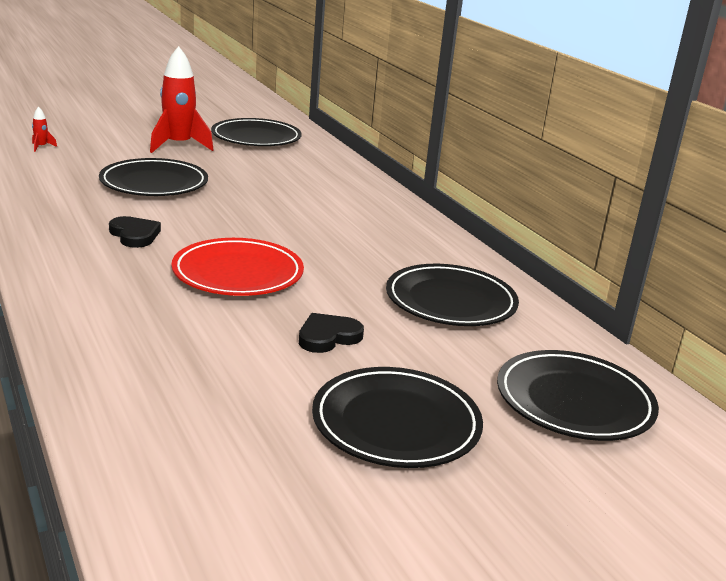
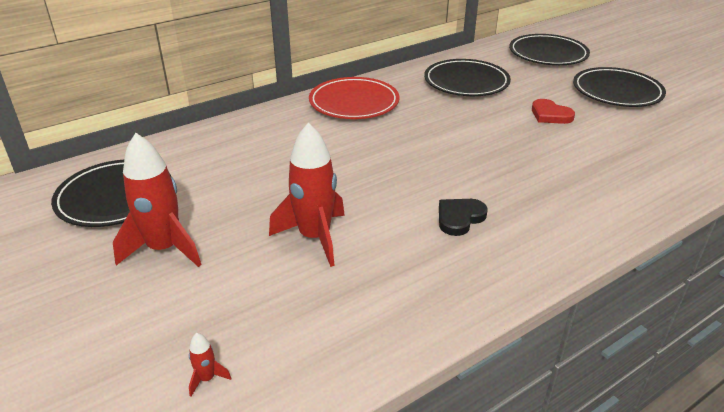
camera: 95 degrees left, 10 degrees up
(154, 183) = (314, 237): black plate -> red rocket
(238, 273) = (492, 156): red plate -> red plate (354, 103)
(328, 337) = (550, 115): black heart -> red heart

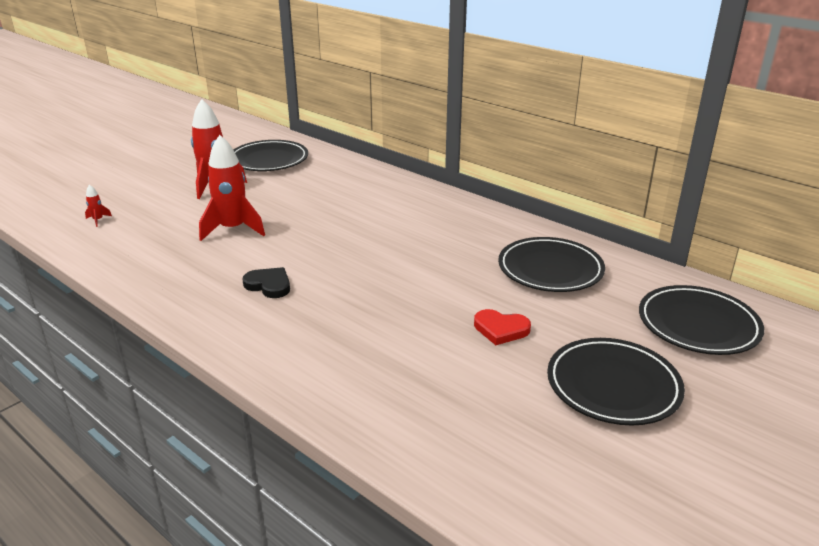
camera: 75 degrees right, 5 degrees down
(354, 103) = (455, 215): red plate -> none
(550, 115) = (501, 329): red heart -> red heart turned 105 degrees counterclockwise

